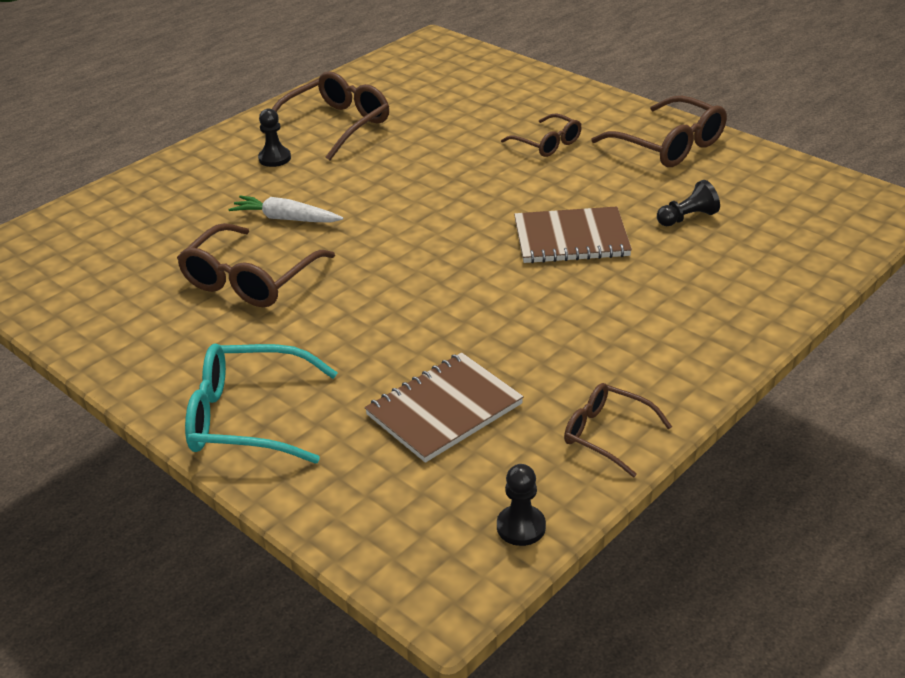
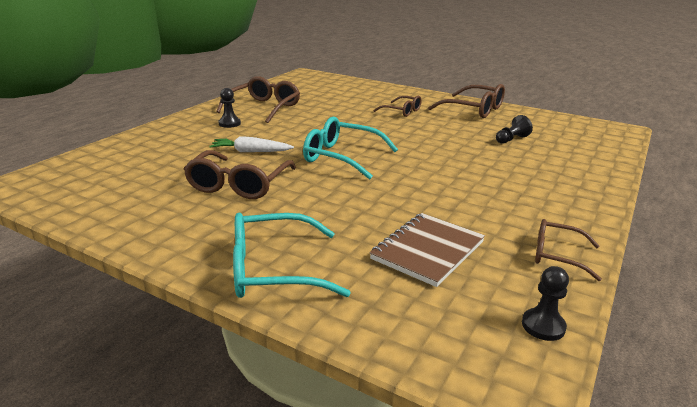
camera: 15 degrees left, 10 degrees down
(408, 238) = (341, 157): none -> turquoise glasses
(571, 238) = (448, 152): brown notebook -> none

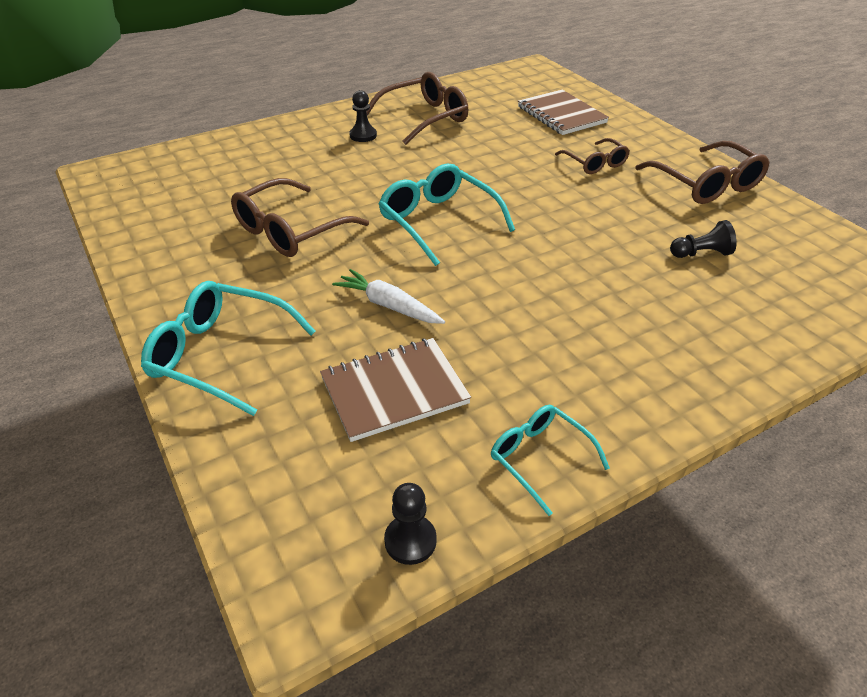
camera: 30 degrees right, 15 degrees up
(250, 151) = (346, 185): white carrot -> white carrot (388, 305)
(352, 93) = (561, 115): none -> brown notebook
(557, 255) = (539, 458): brown glasses -> turquoise glasses

